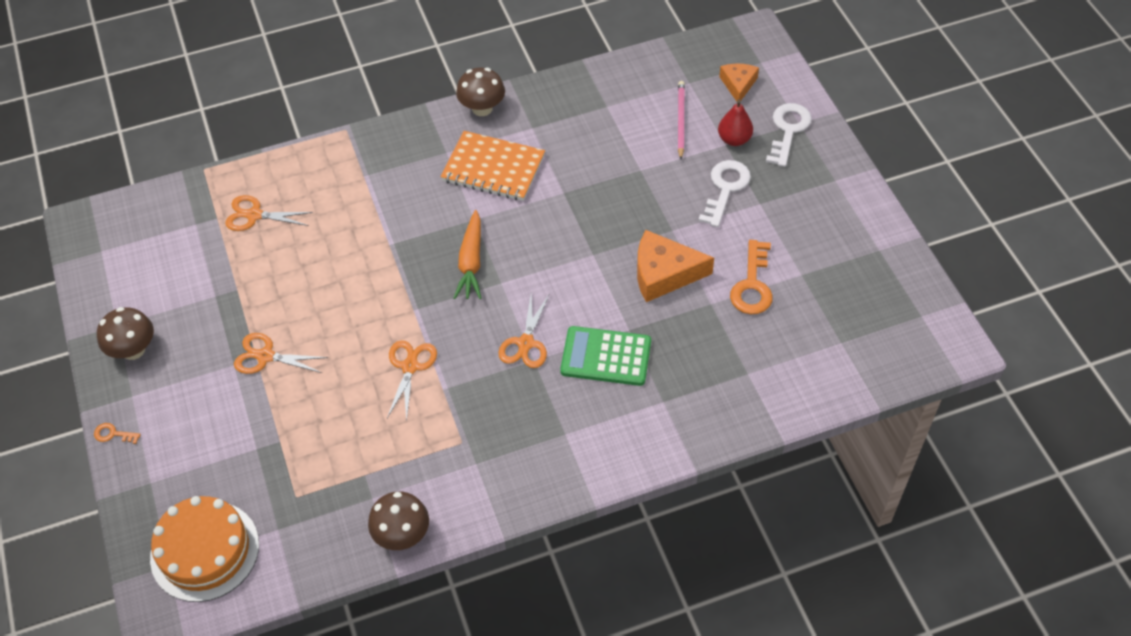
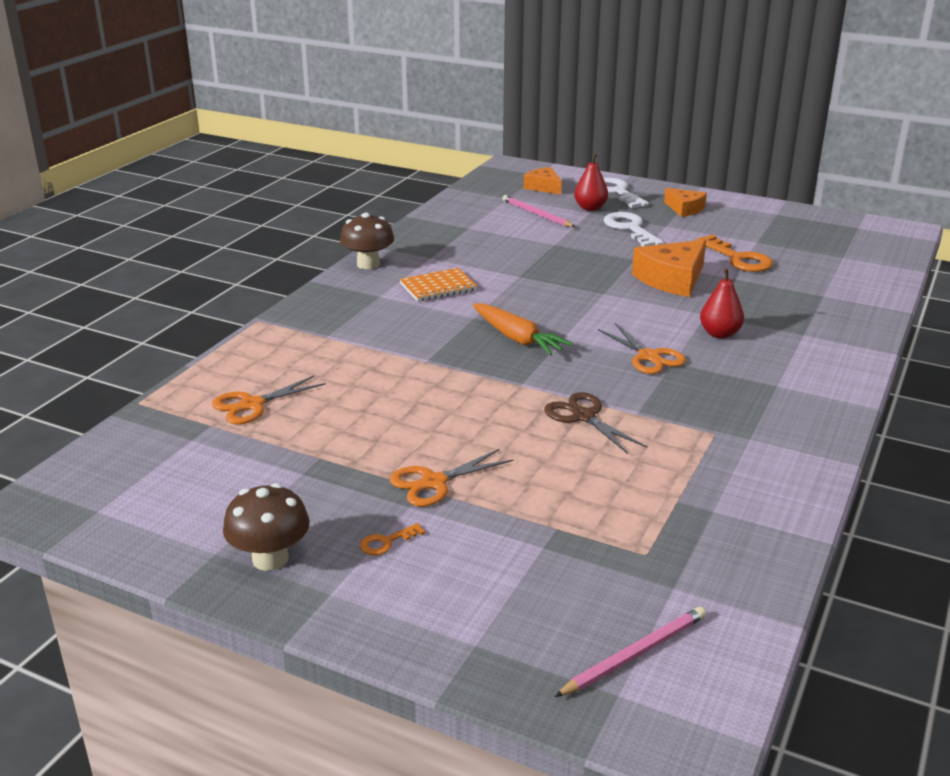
camera: 45 degrees left, 25 degrees down
(113, 434) = (360, 636): orange key -> orange key (386, 542)
(205, 551) = (635, 654): orange cake -> pink pencil
(402, 535) = (785, 516): brown mushroom -> none
(410, 367) = (583, 416): orange scissors -> brown scissors
(493, 168) = (438, 287): orange notebook -> orange notebook, size x0.66
(606, 357) = (719, 334): green calculator -> red pear
(810, 191) = (685, 209): none -> orange cheese

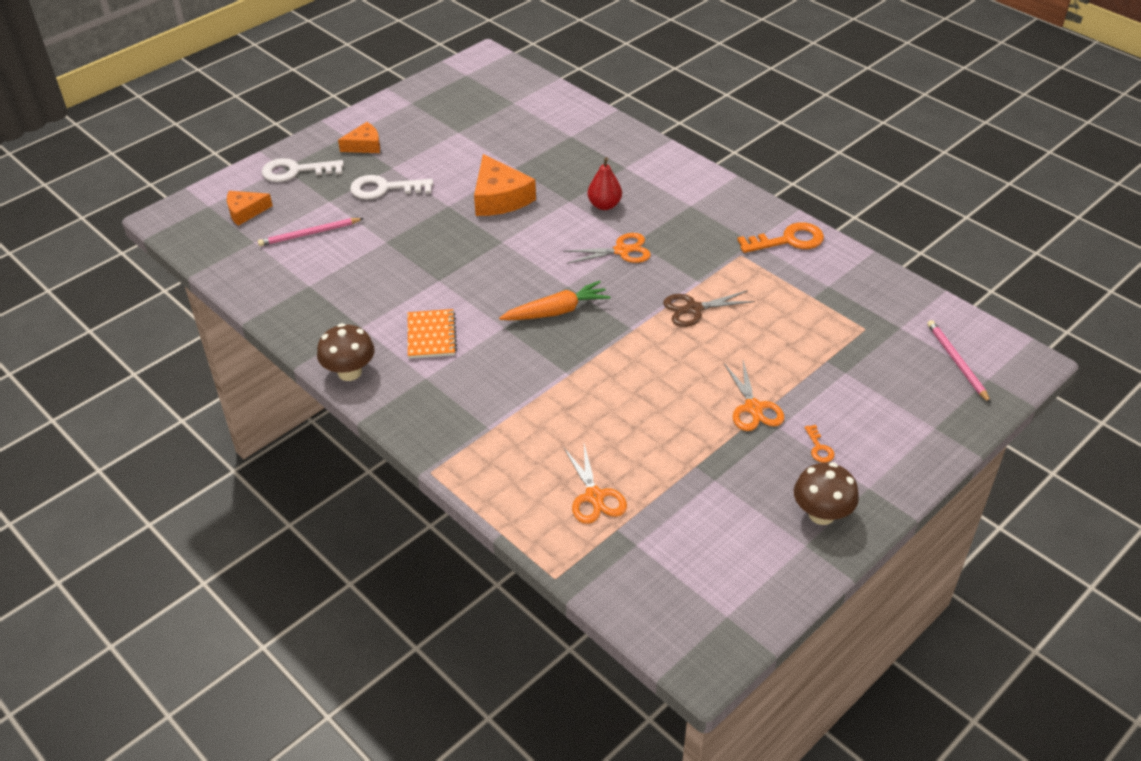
camera: 70 degrees left, 15 degrees up
(590, 208) = (320, 197): red pear -> none
(738, 258) = (483, 152): orange key -> orange key (788, 240)

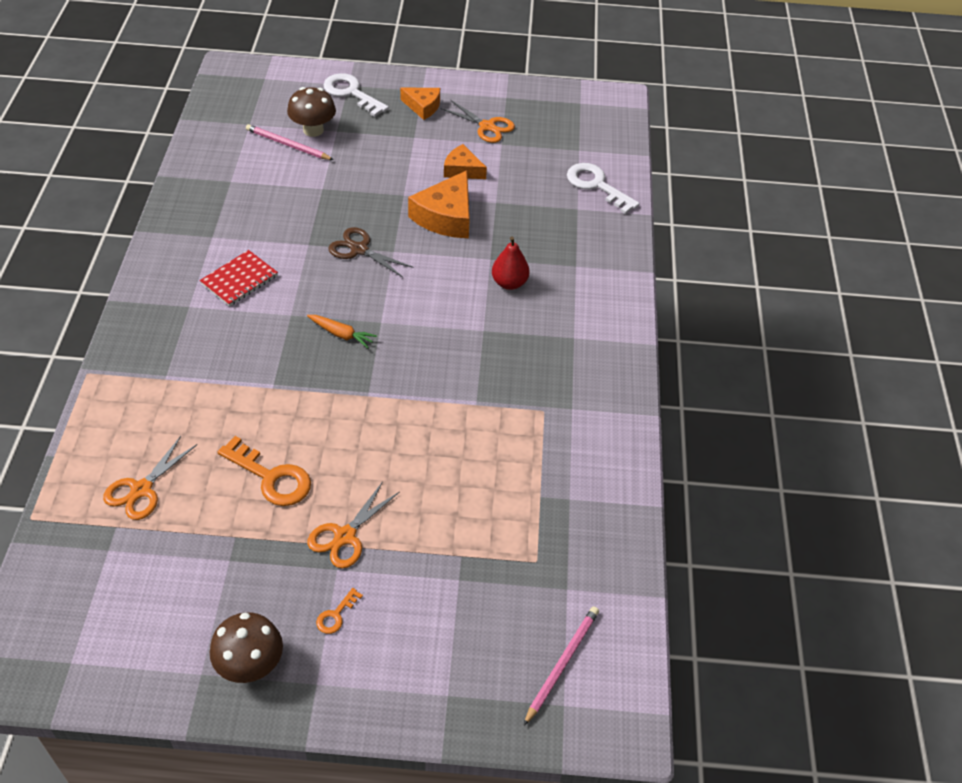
camera: 45 degrees right, 5 degrees up
(245, 211) = (278, 99): orange cheese -> orange cheese (462, 170)
(349, 372) = (156, 261): brown mushroom -> brown mushroom (313, 130)
(384, 189) = (383, 149): white key -> white key (596, 185)
(431, 335) = (239, 280): orange notebook -> red notebook
(556, 311) = (341, 334): orange carrot -> orange carrot, size x0.64
(622, 251) = (461, 329): orange scissors -> orange scissors (487, 126)
(693, 309) = (435, 420): brown scissors -> brown scissors (359, 249)
(788, 240) = (602, 433): orange key -> orange key (271, 477)

